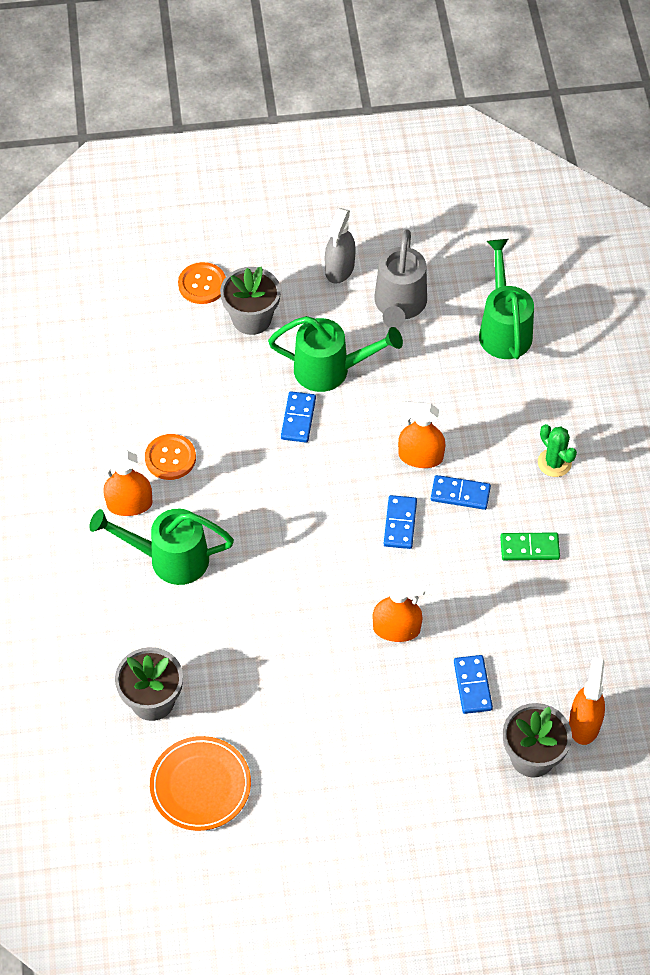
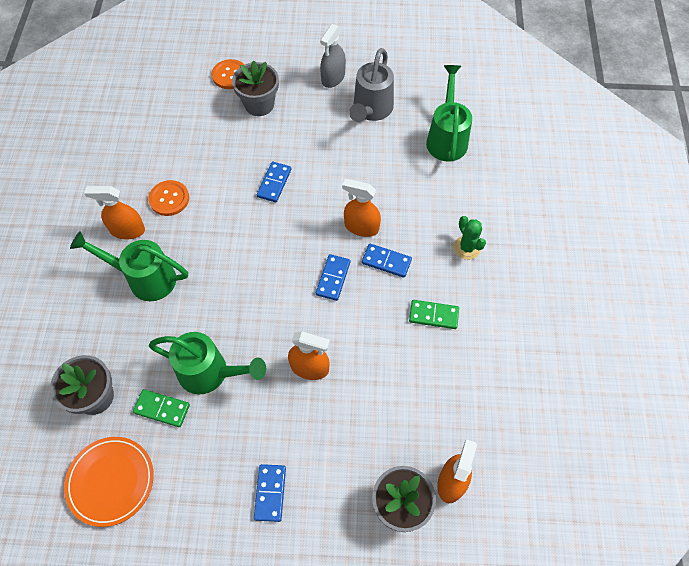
camera: 10 degrees right, 5 degrees up
(236, 701) = (162, 409): none -> green domino
(330, 370) = (307, 150): green watering can -> green watering can (210, 373)
(472, 685) = (362, 429): blue domino -> blue domino (270, 493)

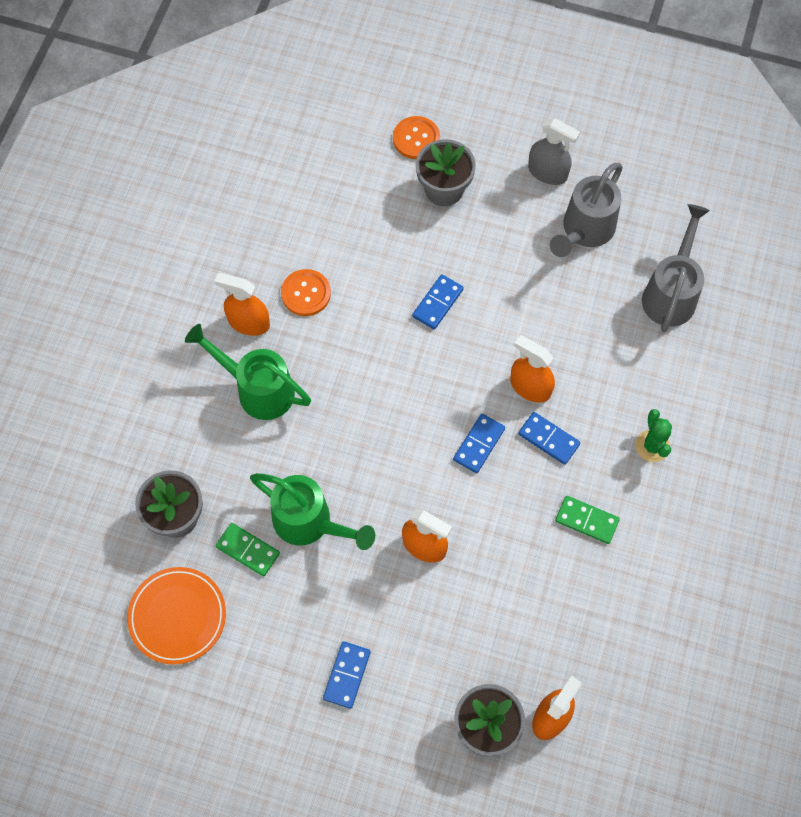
camera: 15 degrees right, 5 degrees up
(333, 78) = (548, 172): grey spray bottle -> grey spray bottle turned 105 degrees counterclockwise
(447, 138) = (671, 293): green watering can -> grey watering can

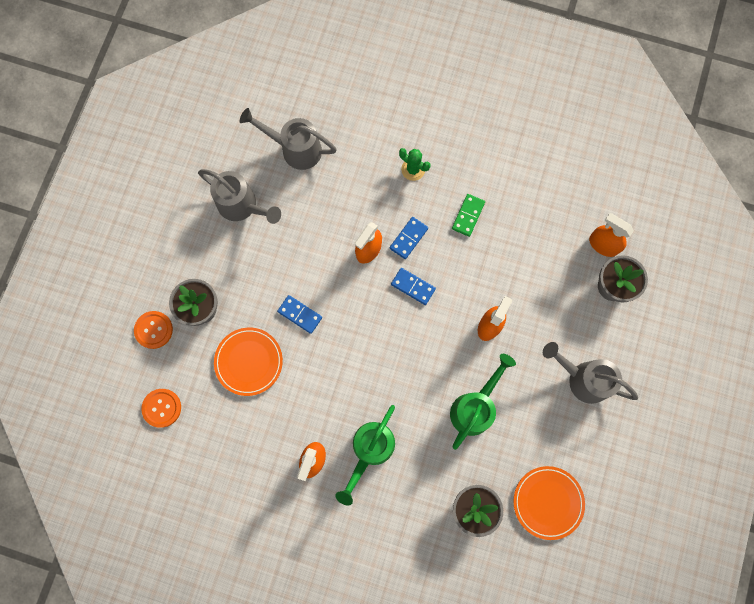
camera: 90 degrees left, 10 degrees up
(247, 550) = (497, 452): green domino -> none
(306, 293) = (289, 415): orange button -> orange button (162, 408)
(347, 675) = (583, 379): blue domino -> grey watering can
(375, 245) = (249, 362): none -> orange plate
(548, 172) = (190, 230): grey spray bottle -> none
(652, 446) = (413, 169): green cactus -> green cactus turned 45 degrees clockwise

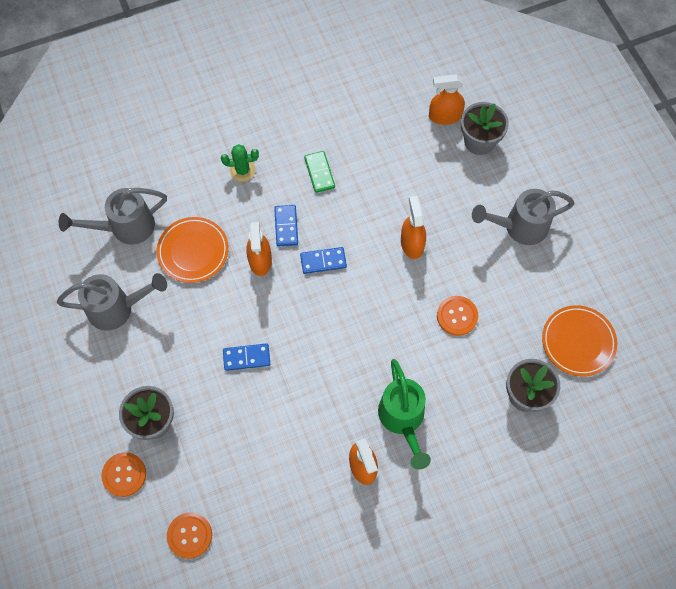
camera: 40 degrees left, 10 degrees down
(249, 362) = (235, 432): orange plate -> orange plate (193, 251)
(474, 408) = (457, 316): green watering can -> orange button

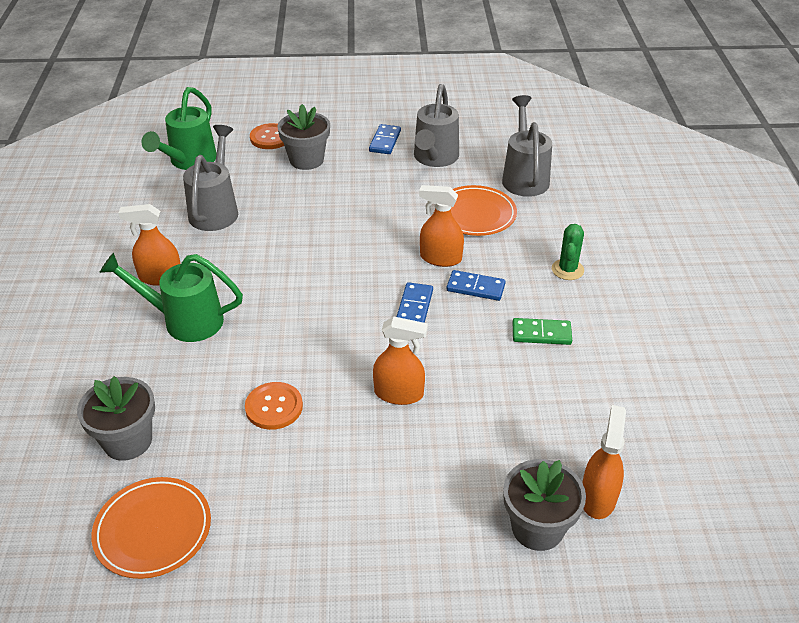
camera: 110 degrees right, 25 degrees down
(189, 535) = (189, 161): orange button -> green watering can
(246, 357) = (332, 225): blue domino -> blue domino (385, 141)
(520, 227) = (366, 527): grey watering can -> grey watering can (215, 210)

